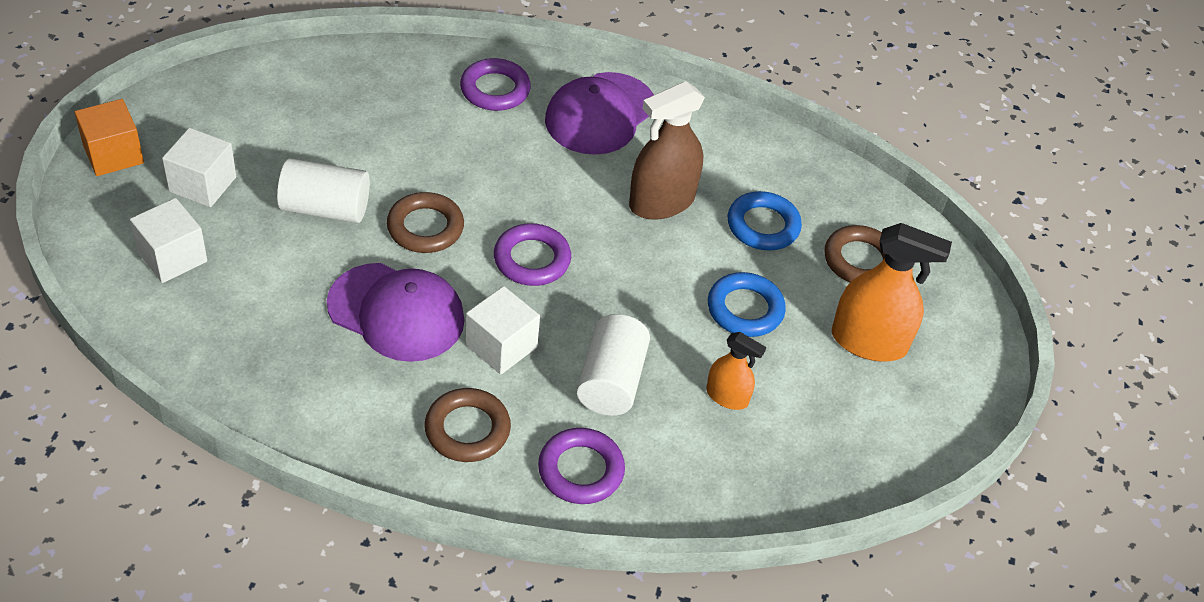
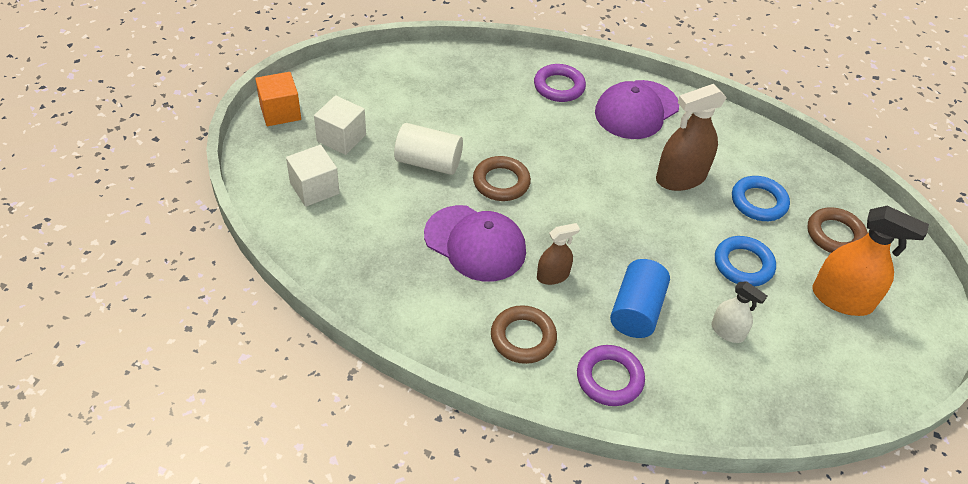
camera: 10 degrees right, 0 degrees up
(501, 346) = (553, 276): white cube -> brown spray bottle
(532, 259) = (580, 212): purple ring -> none
(611, 381) = (636, 311): white cylinder -> blue cylinder
(727, 396) = (727, 331): orange spray bottle -> white spray bottle

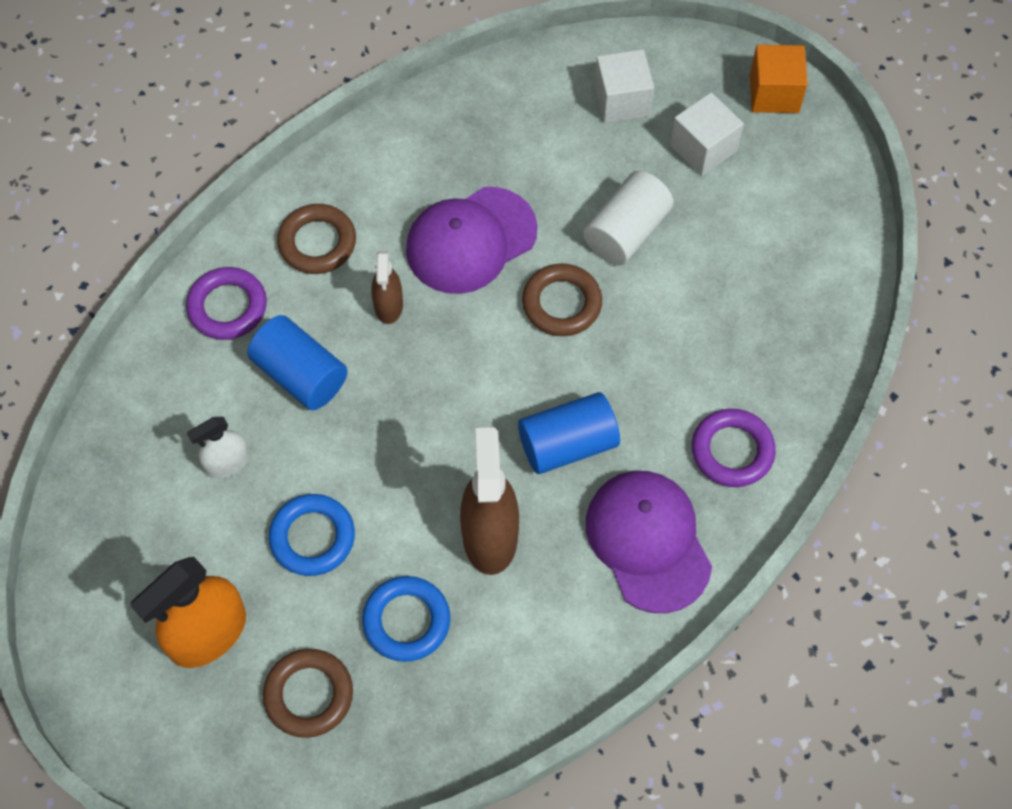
camera: 115 degrees right, 15 degrees up
(599, 157) = (567, 444): none -> blue cylinder

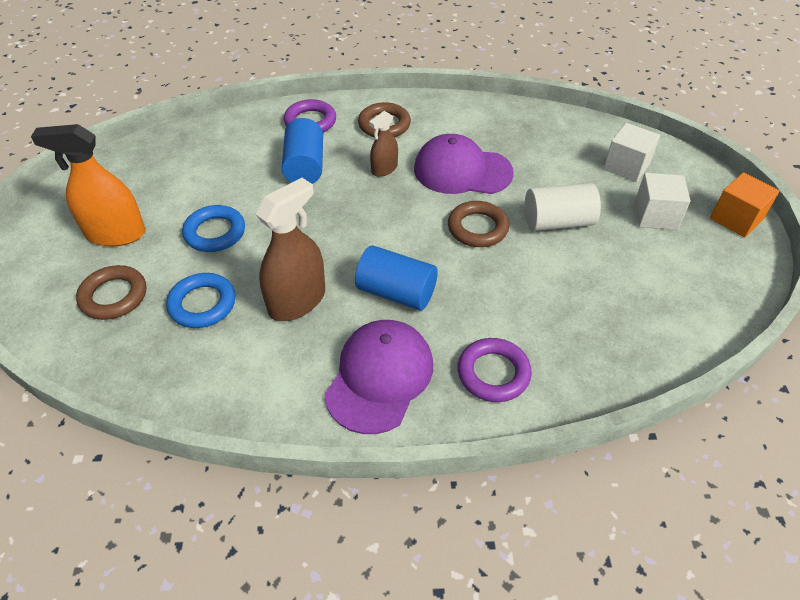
camera: 45 degrees right, 15 degrees down
(227, 463) = (224, 176): white spray bottle -> none

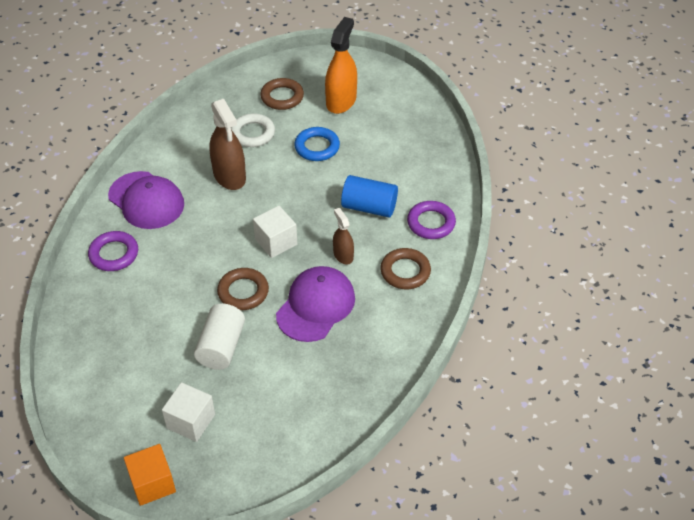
camera: 110 degrees right, 0 degrees up
(202, 304) = (252, 133): blue ring -> white ring
(396, 292) = (207, 226): blue cylinder -> none
(626, 166) = (262, 433): white cube -> white cube (276, 242)

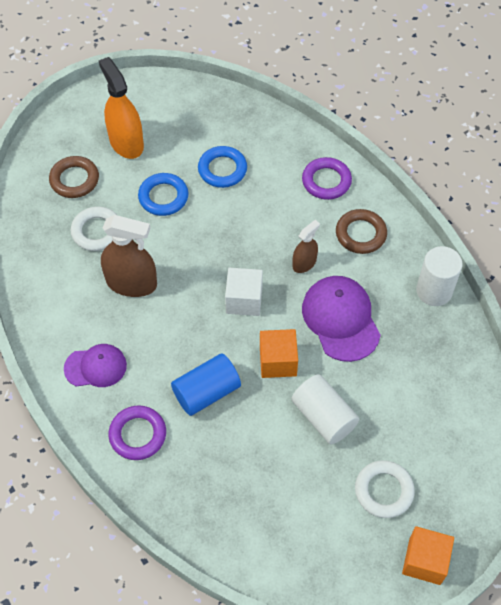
camera: 50 degrees left, 10 degrees up
(146, 200) = (96, 367): purple cap -> purple cap, size x0.64
(191, 421) = (383, 491): white cube -> white ring
(243, 292) = (278, 361): brown ring -> orange cube
(343, 255) = (304, 263): brown spray bottle -> brown spray bottle turned 120 degrees clockwise
(369, 207) = (269, 209): blue cylinder -> blue cylinder (206, 392)
(375, 162) = (222, 169): none -> blue ring
(401, 347) = (434, 291): none -> white cylinder

